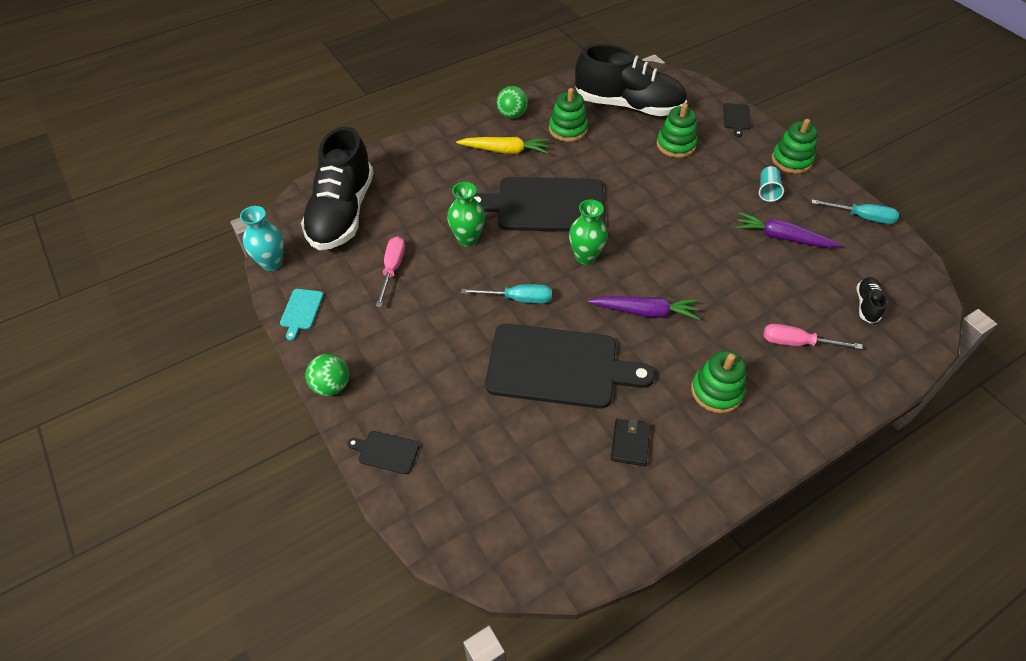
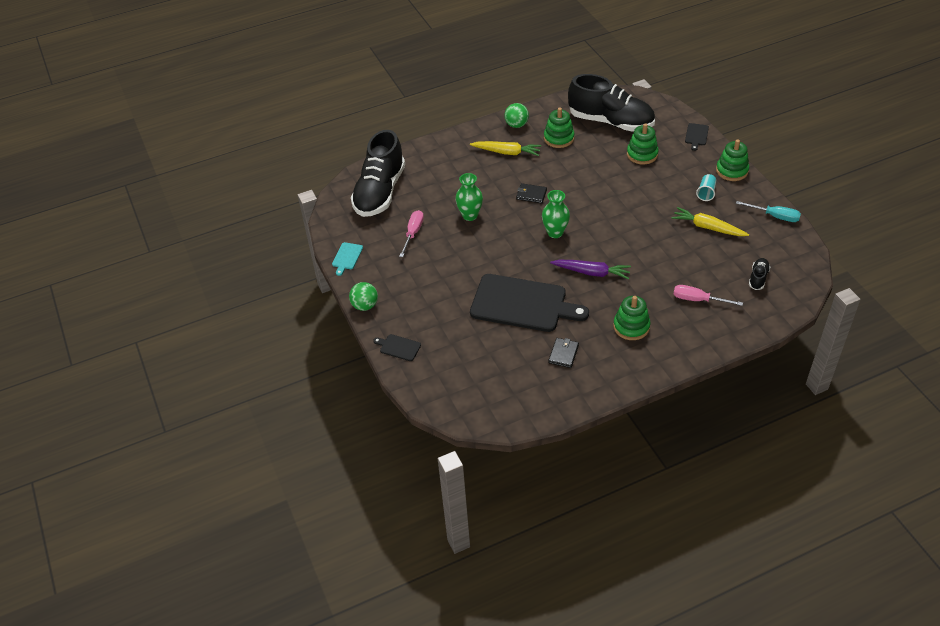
camera: 10 degrees right, 5 degrees down
(272, 263) = (327, 224): turquoise vase -> none
(518, 299) = (501, 258): turquoise screwdriver -> none
(545, 205) = (531, 194): black cutting board -> black wallet
(782, 237) = (708, 227): purple carrot -> yellow carrot

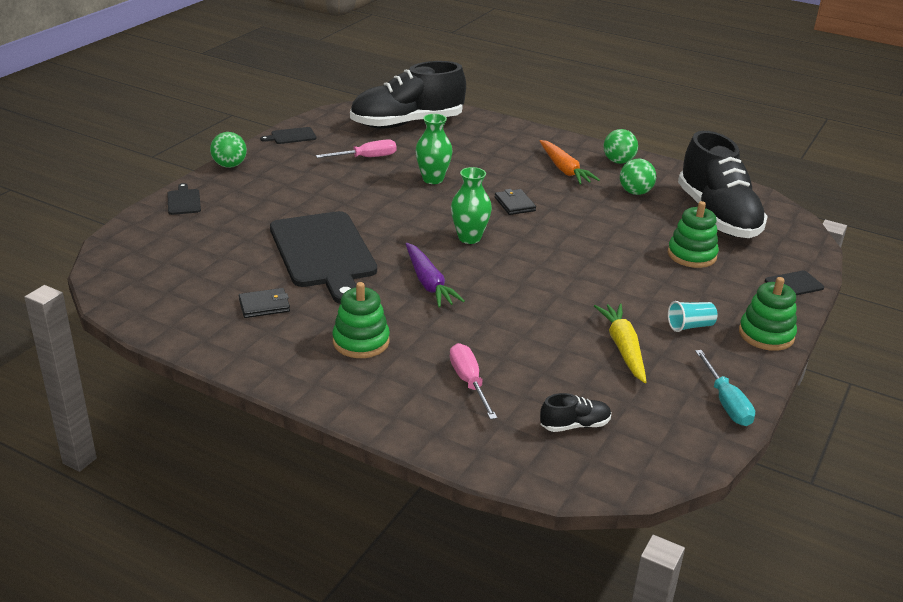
camera: 50 degrees right, 15 degrees down
(347, 257) = (291, 136): turquoise cutting board -> black cutting board
(507, 152) = (564, 169): yellow carrot -> orange carrot
(559, 138) = (635, 192): green stacking toy -> green ball

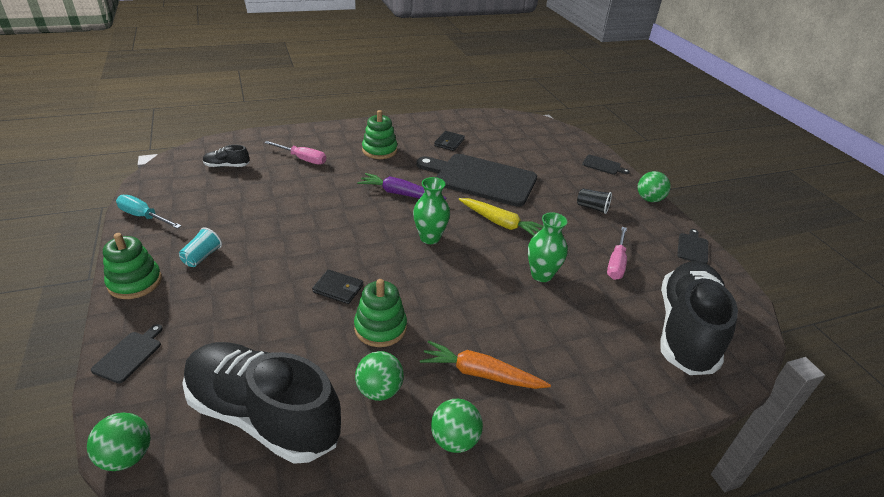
camera: 130 degrees right, 5 degrees up
(290, 185) = (592, 208): none -> black cup
(514, 204) = (451, 291): black wallet -> black wallet (338, 288)
(574, 425) = (227, 166): black shoe -> black shoe turned 60 degrees clockwise
(623, 348) = (237, 217): yellow carrot -> yellow carrot (500, 223)
(691, 255) = (250, 332): green stacking toy -> green stacking toy (380, 328)
(811, 238) = (127, 456): none -> green ball

